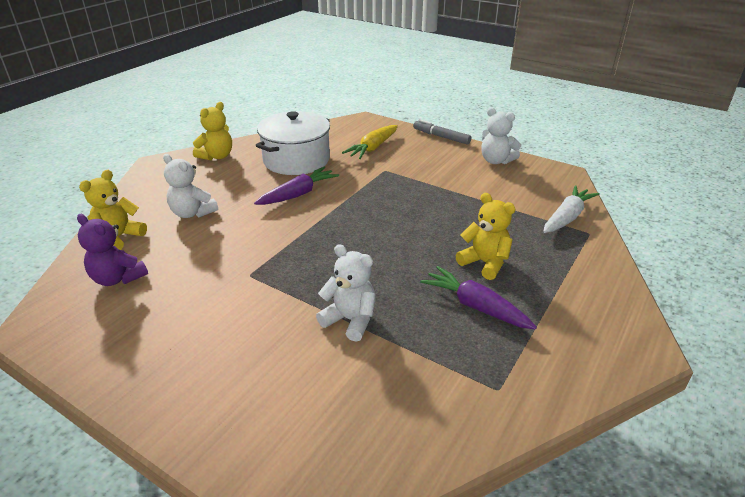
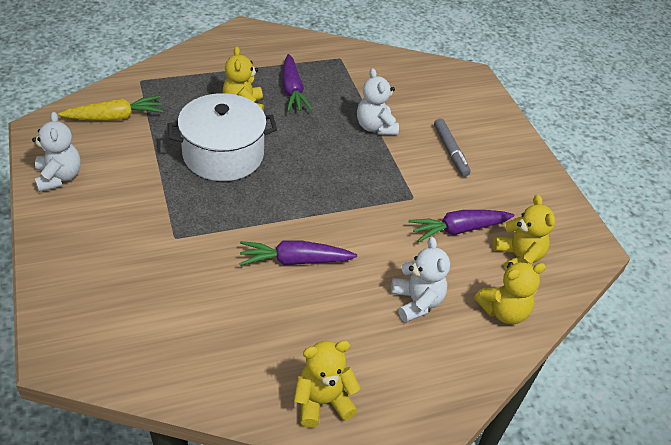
camera: 145 degrees left, 10 degrees up
(118, 278) = (518, 258): purple teddy bear -> yellow teddy bear
(188, 272) = (458, 229): none -> purple carrot
(296, 160) = (239, 321): white pot -> white pot (223, 155)
(372, 148) = (134, 282): yellow carrot -> yellow carrot (115, 117)
(441, 137) = (37, 248): grey marker -> grey marker (450, 151)
(567, 217) = (128, 97): white carrot -> none

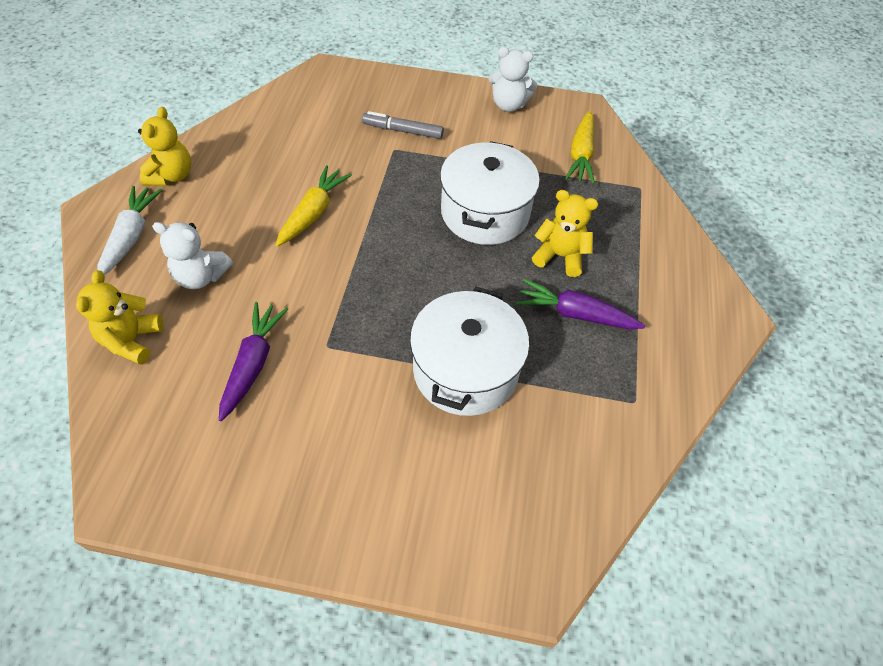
camera: 120 degrees right, 10 degrees up
(295, 260) = (313, 212): purple carrot -> yellow carrot
(375, 127) = (465, 370): white teddy bear -> white pot
(417, 383) = (131, 236): none -> white carrot
(450, 151) = (377, 433): grey marker -> grey marker (402, 131)
(518, 258) = (174, 399): yellow teddy bear -> none

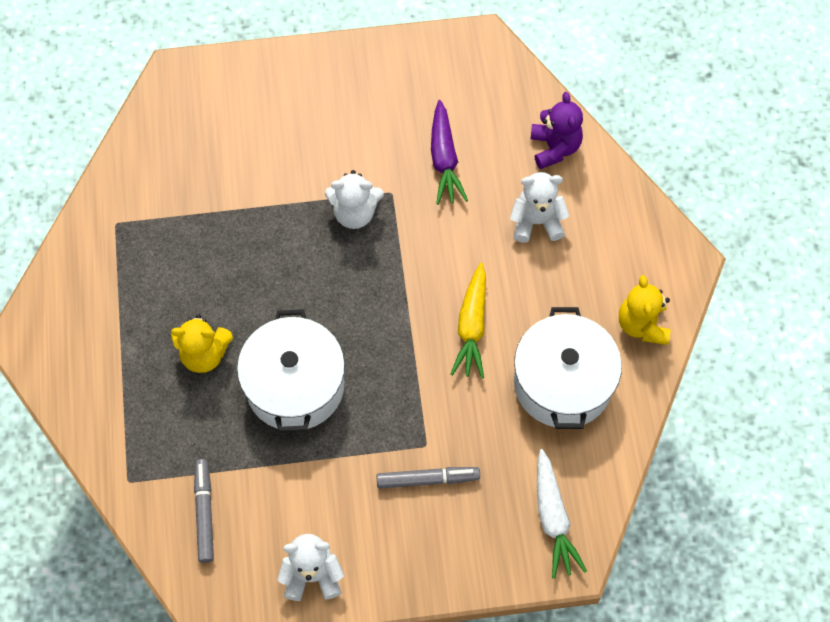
camera: 165 degrees right, 10 degrees up
(131, 236) = (628, 242): white carrot -> white carrot (553, 518)
(132, 340) = (554, 148): yellow teddy bear -> purple teddy bear
(374, 337) = (354, 213): none -> white teddy bear
(465, 370) = (265, 207): white pot -> white pot (562, 383)
(575, 314) = (179, 292): purple carrot -> none
(581, 155) = (204, 513): yellow carrot -> grey marker

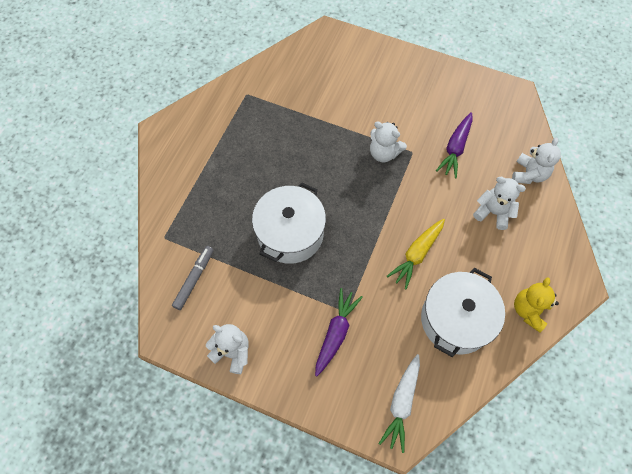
camera: 30 degrees right, 0 degrees up
(204, 354) = (250, 189): yellow teddy bear -> none
(427, 479) = (336, 333): grey marker -> purple carrot
(554, 148) = (529, 174): purple teddy bear -> white teddy bear

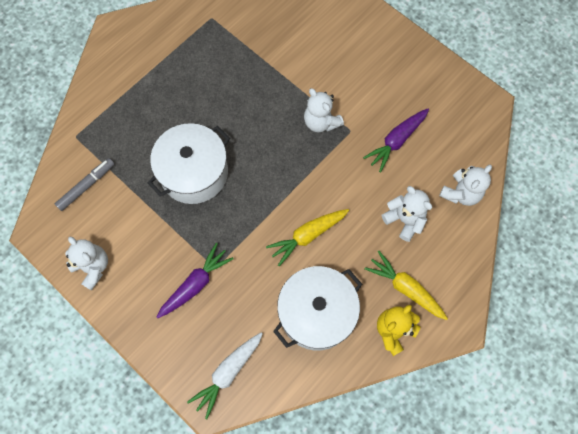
camera: 20 degrees right, 5 degrees up
(521, 270) = (405, 288): none -> yellow carrot

